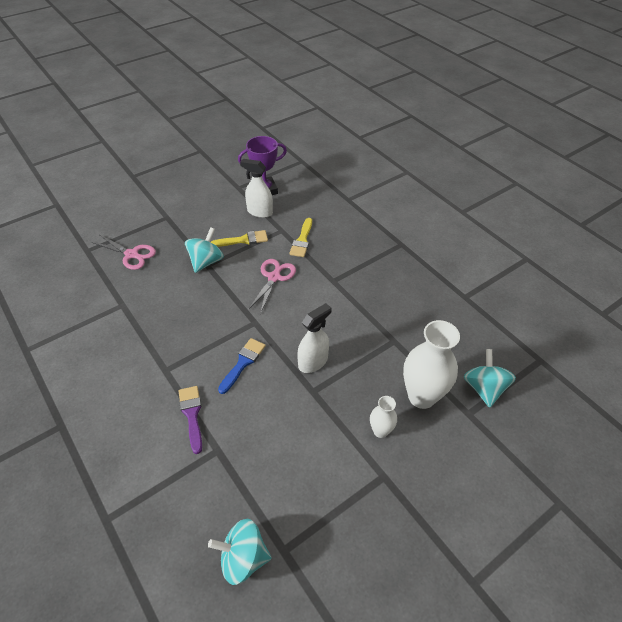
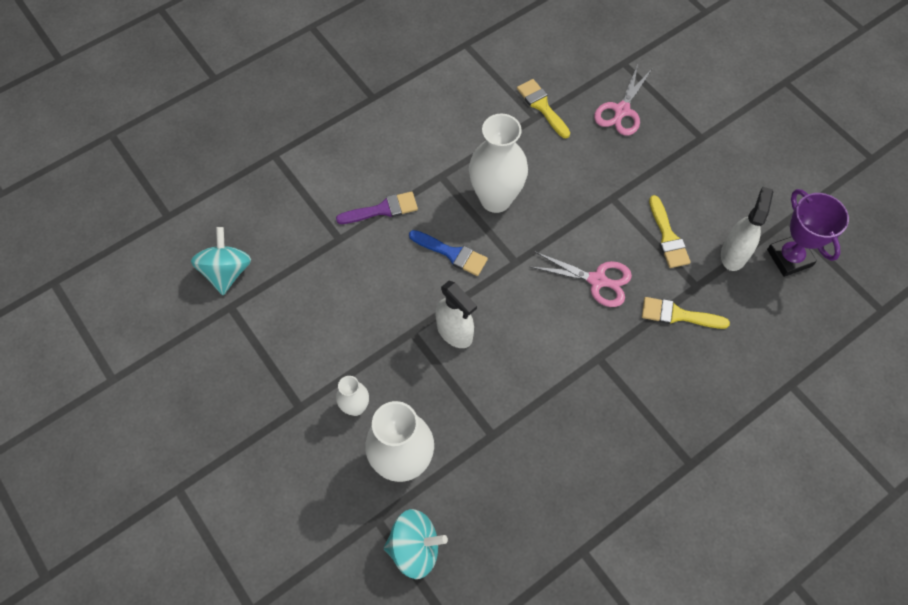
camera: 90 degrees right, 15 degrees up
(113, 300) = (542, 106): none -> yellow brush
(196, 333) = (495, 199): none -> white vase
(206, 262) = (618, 195): turquoise spinning top -> none

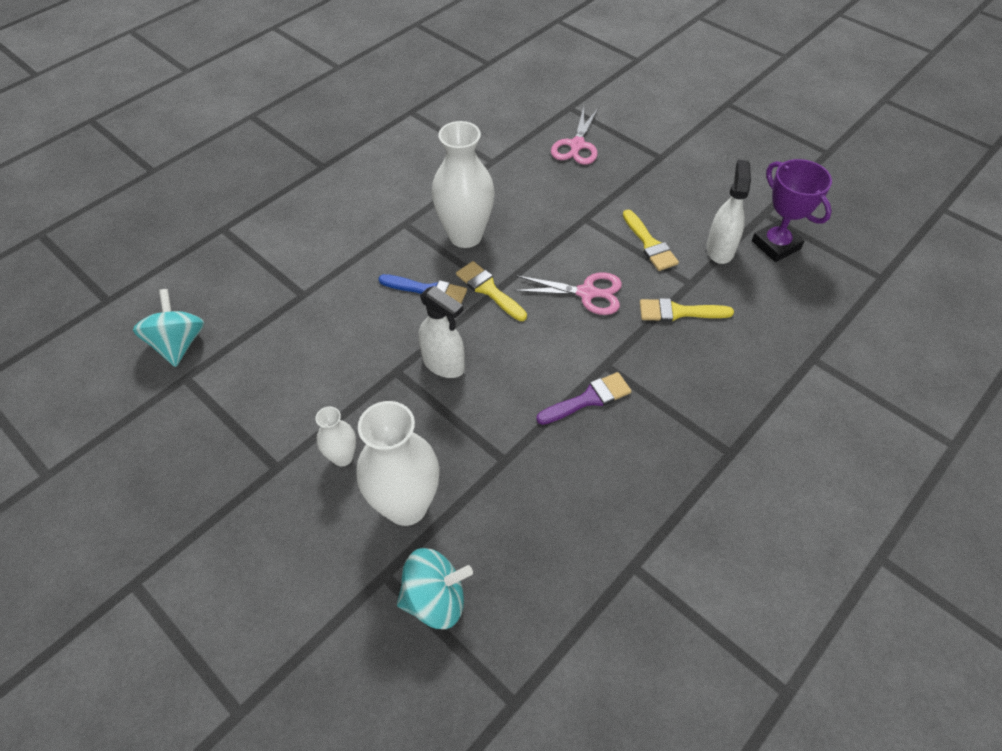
camera: 10 degrees left, 10 degrees down
(382, 209) = (346, 261): purple brush -> purple brush (588, 399)
(542, 106) = (497, 152): yellow brush -> yellow brush (488, 290)

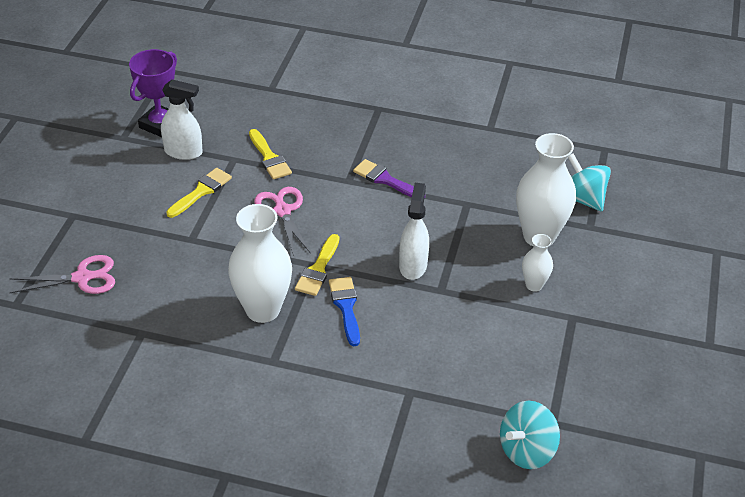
camera: 120 degrees left, 10 degrees down
(720, 249) = (183, 152): white spray bottle -> white spray bottle turned 150 degrees counterclockwise

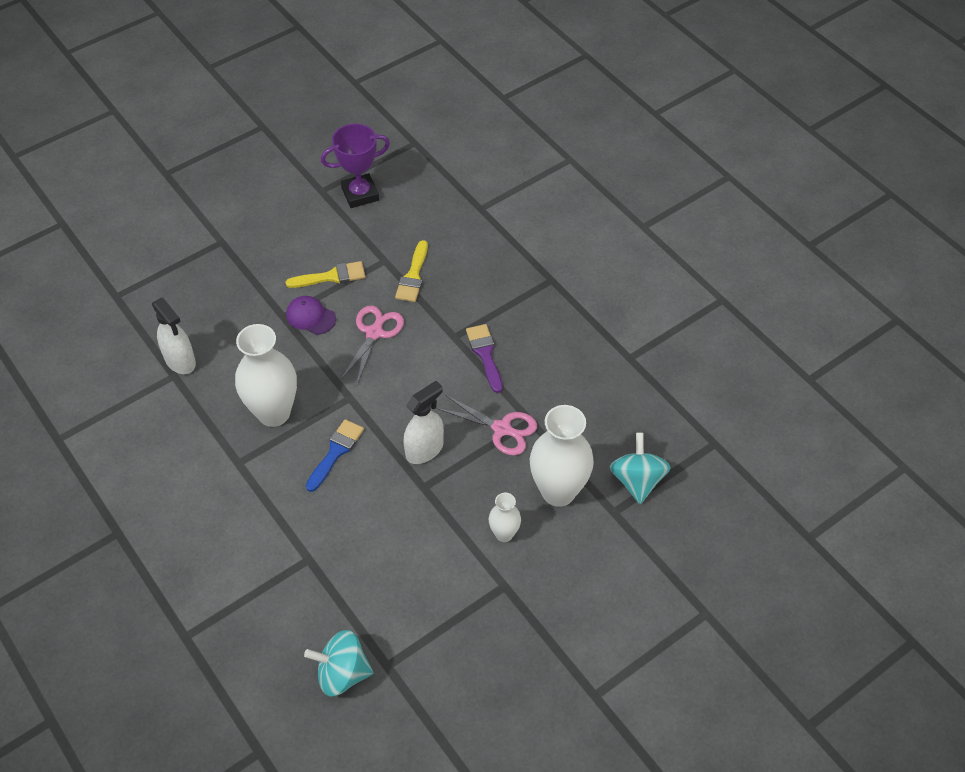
camera: 40 degrees right, 10 degrees up
(82, 278) = (178, 301): pink scissors -> pink scissors (502, 429)
(183, 152) = (353, 231): white spray bottle -> white spray bottle (180, 361)
(216, 227) = (310, 317): none -> purple cap
(318, 269) = (349, 404): yellow brush -> none

